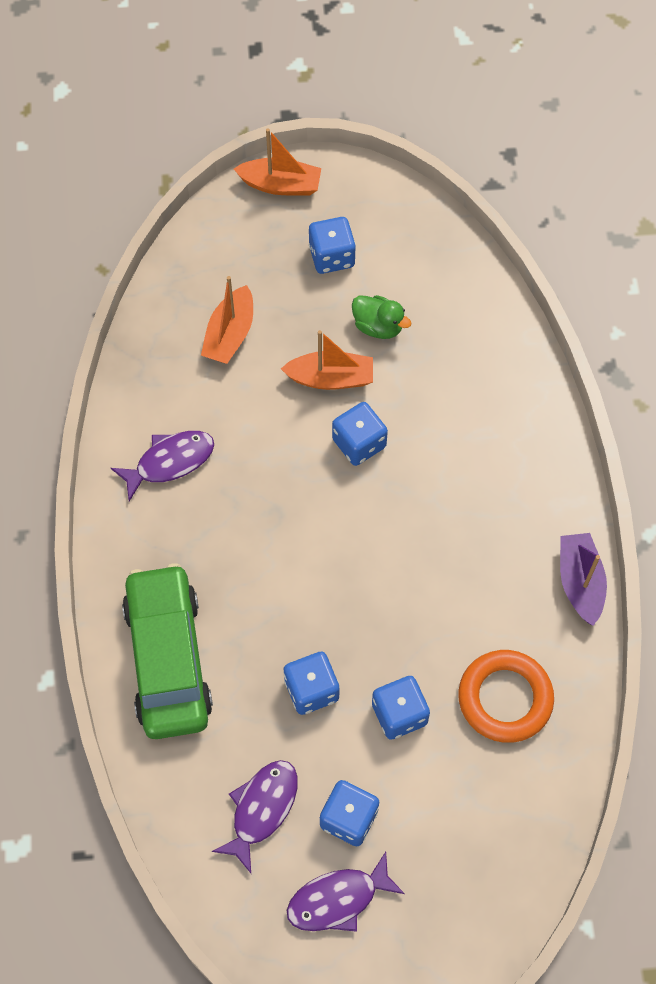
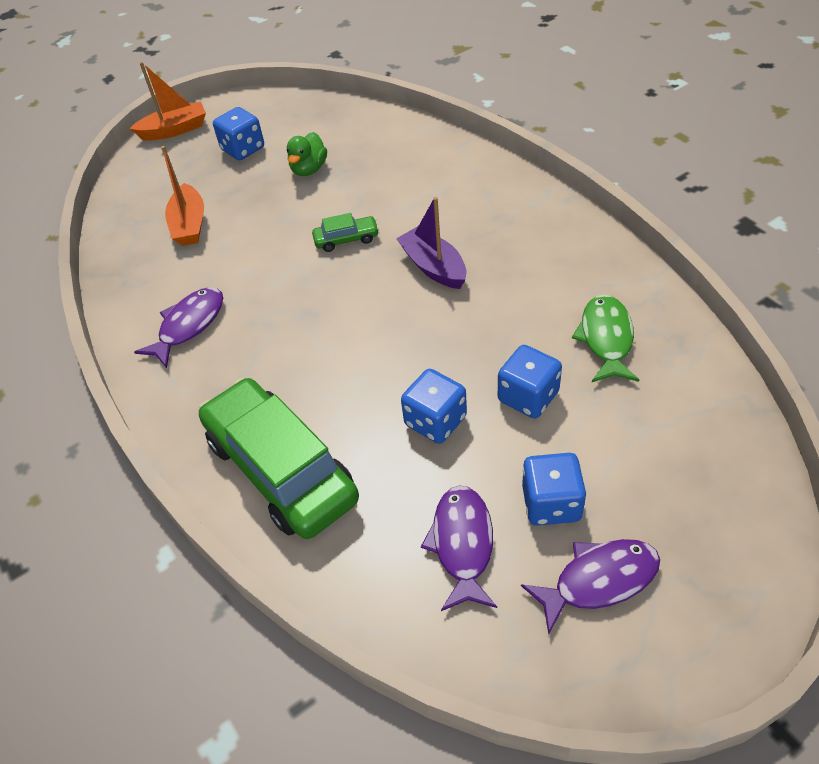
camera: 25 degrees left, 15 degrees down
(330, 378) = (293, 213): orange boat -> none
(338, 899) = (599, 580): purple fish -> purple fish turned 150 degrees counterclockwise
(359, 443) = (346, 239): blue dice -> green car
(378, 326) = (309, 169): green duck -> green duck turned 105 degrees clockwise
(505, 698) = (606, 338): orange ring -> green fish
(580, 582) = (593, 237): purple boat -> purple boat (433, 267)

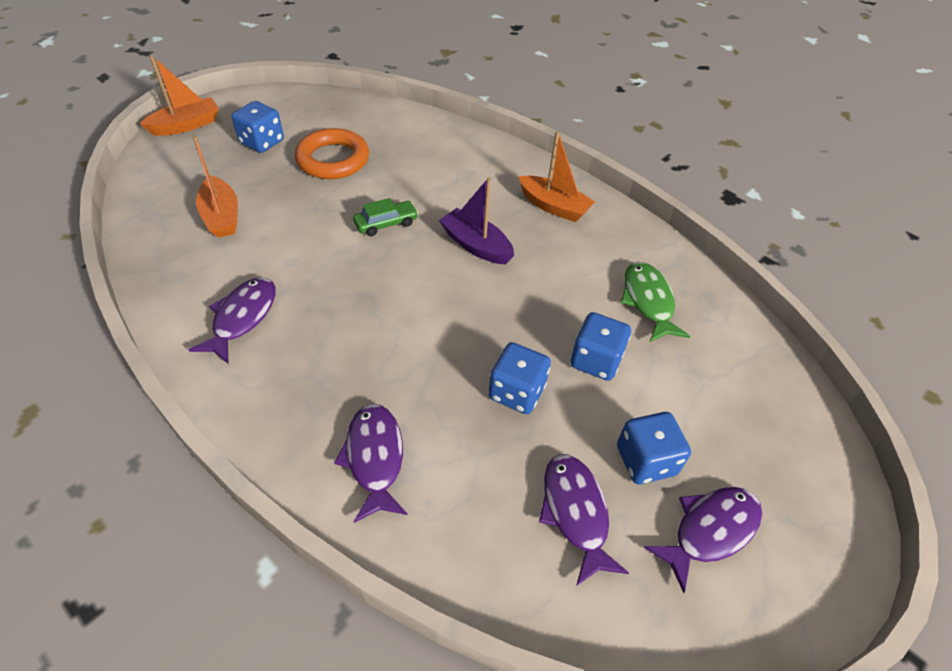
camera: 20 degrees left, 0 degrees up
(281, 469) = (374, 458): green car -> purple fish
(309, 169) = (333, 159): green duck -> orange ring
(530, 229) = (553, 206): none -> orange boat

